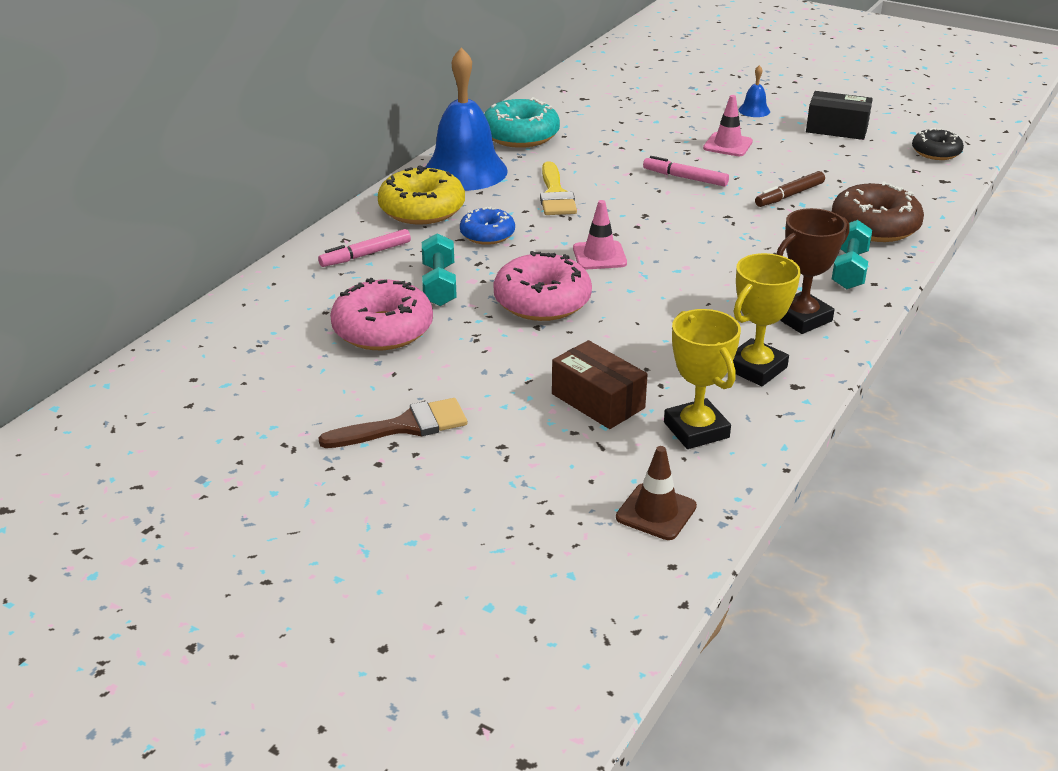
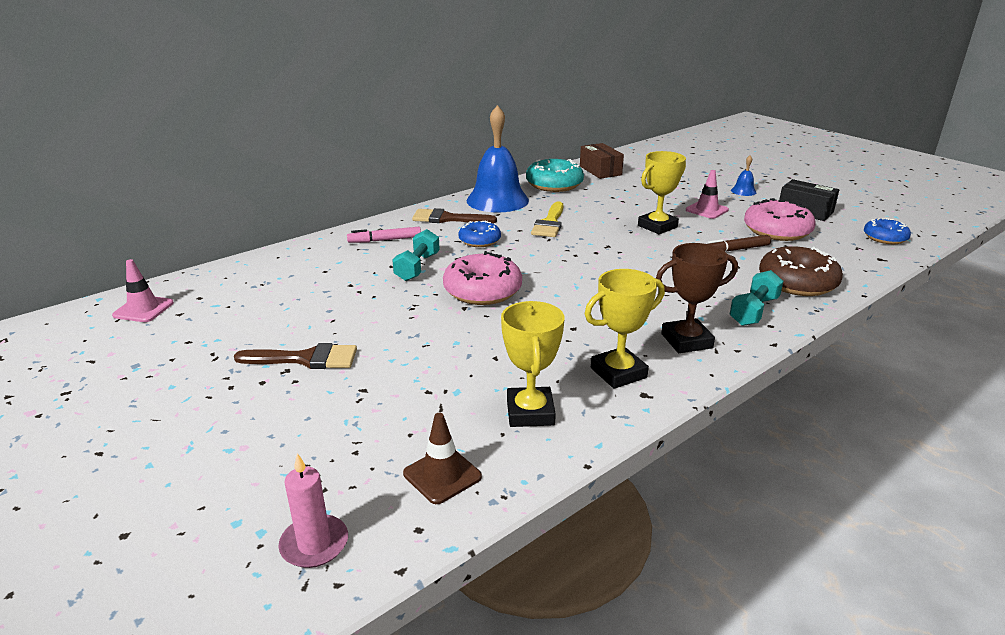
camera: 20 degrees right, 5 degrees down
(383, 329) = (352, 289): pink donut -> pink donut (777, 231)
(422, 209) = (448, 219): yellow donut -> brown brush
(585, 604) = (314, 544): none -> pink candle
(598, 401) = (466, 371): brown box -> brown box (600, 170)
(599, 256) = (551, 267): pink traffic cone -> pink traffic cone (143, 309)
(685, 178) = (657, 226): pink marker -> yellow trophy
(936, 152) = (885, 238): black donut -> blue donut

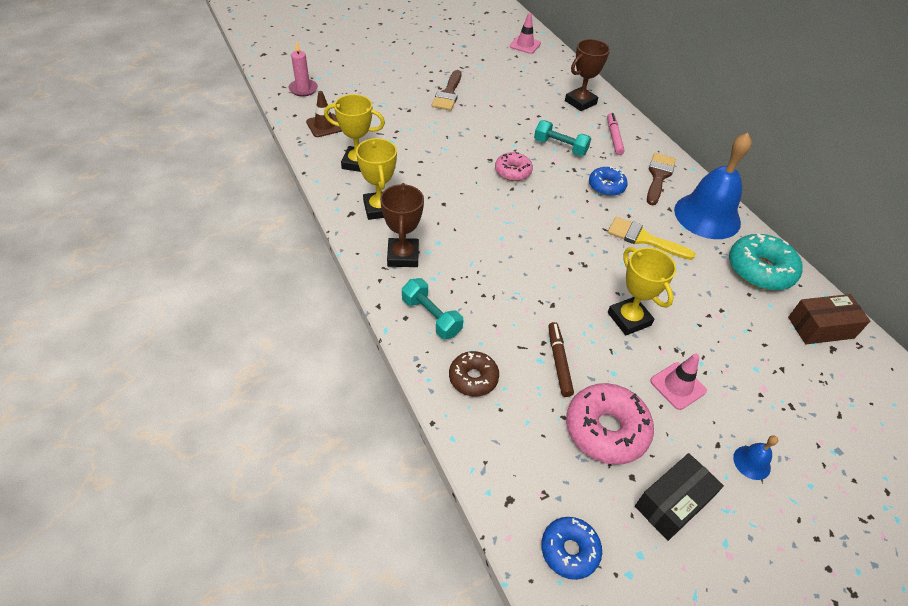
camera: 100 degrees right, 20 degrees up
(311, 261) = (580, 102): none -> brown trophy
(482, 291) = (513, 172): pink donut -> pink donut, size x0.62
(797, 282) = (473, 378): brown donut -> brown donut, size x0.62

